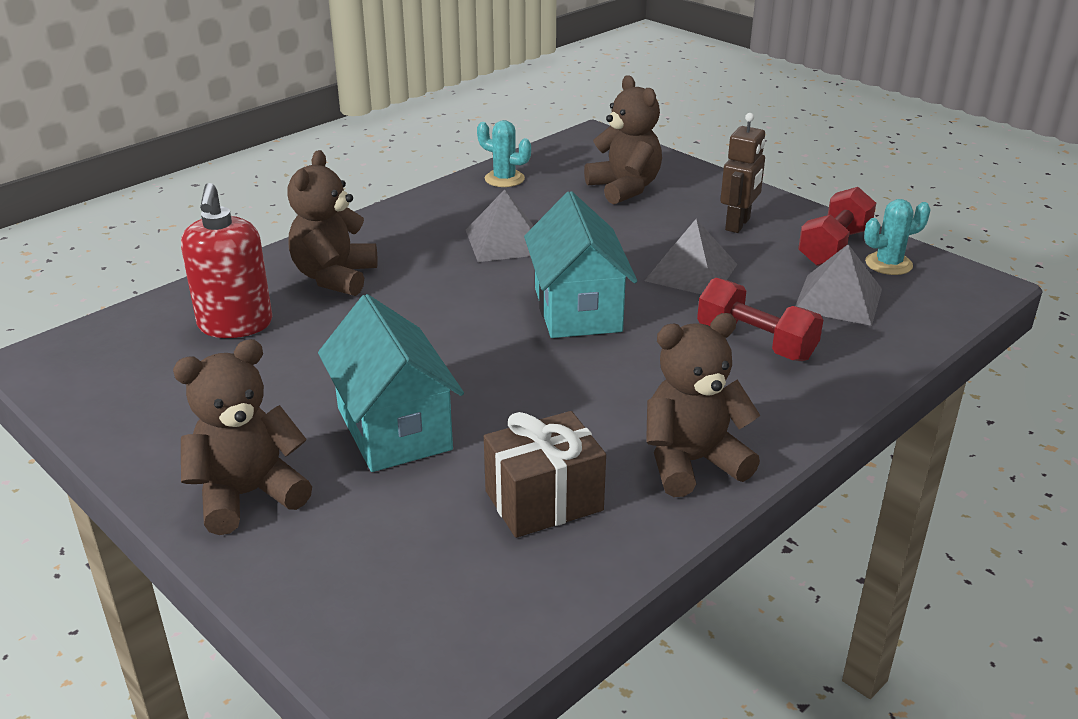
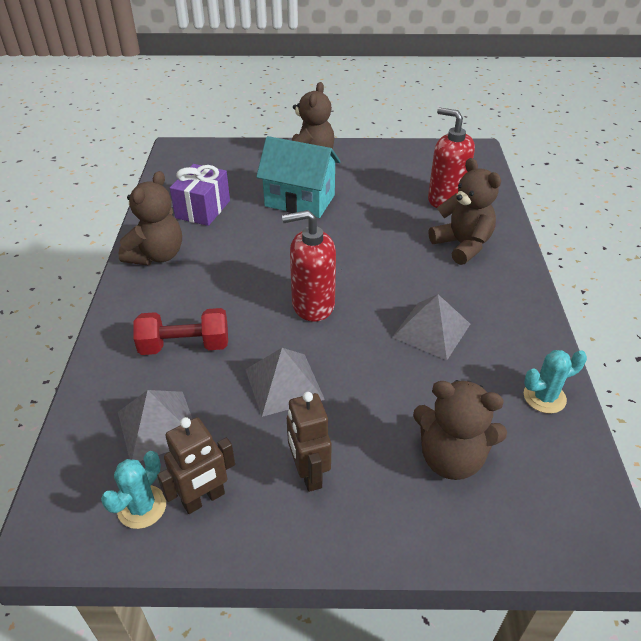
camera: 135 degrees right, 10 degrees up
(544, 501) = (203, 209): brown gift -> purple gift
(577, 310) = (312, 305): turquoise house -> red soap dispenser
(834, 247) = (204, 499): red dumbbell -> brown robot

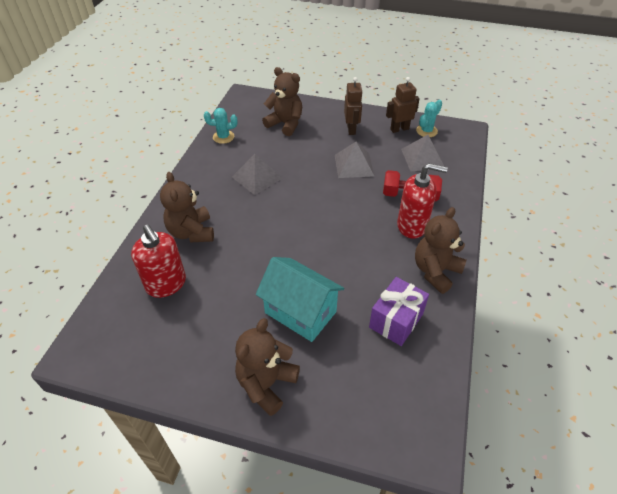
camera: 165 degrees left, 5 degrees up
(312, 305) = (323, 206): red soap dispenser -> red soap dispenser (412, 226)

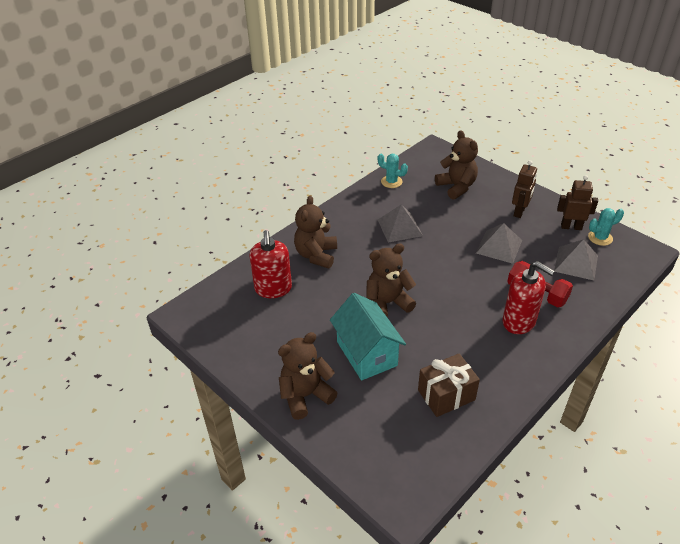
camera: 30 degrees right, 5 degrees down
(396, 320) = (446, 395): purple gift -> brown gift
(435, 271) = (513, 370): brown teddy bear -> brown teddy bear (387, 303)

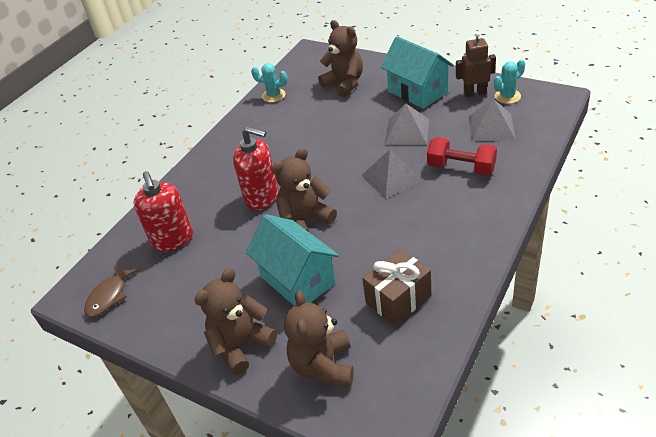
camera: 10 degrees left, 0 degrees up
(210, 323) = (109, 296): none -> brown fish
(316, 255) = (212, 191): brown teddy bear -> brown teddy bear (323, 366)
(399, 227) = (296, 139): grey pyramid -> grey pyramid (392, 177)
(519, 212) = (417, 92): brown robot -> turquoise house
(519, 321) = (452, 201): red soap dispenser -> red soap dispenser (262, 197)

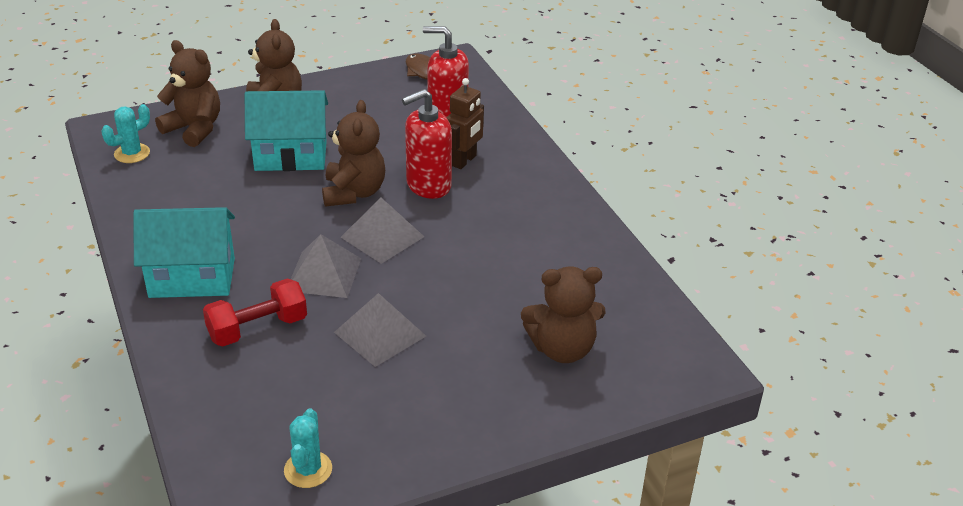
camera: 120 degrees right, 5 degrees down
(273, 95) = (619, 279): turquoise cactus -> turquoise cactus (132, 153)
(398, 299) = (184, 190): brown gift -> none
(417, 92) = (445, 398): turquoise house -> turquoise house (192, 278)
(475, 93) = (362, 446): brown robot -> brown robot (464, 161)
(491, 127) = (278, 404): grey pyramid -> grey pyramid (382, 237)

